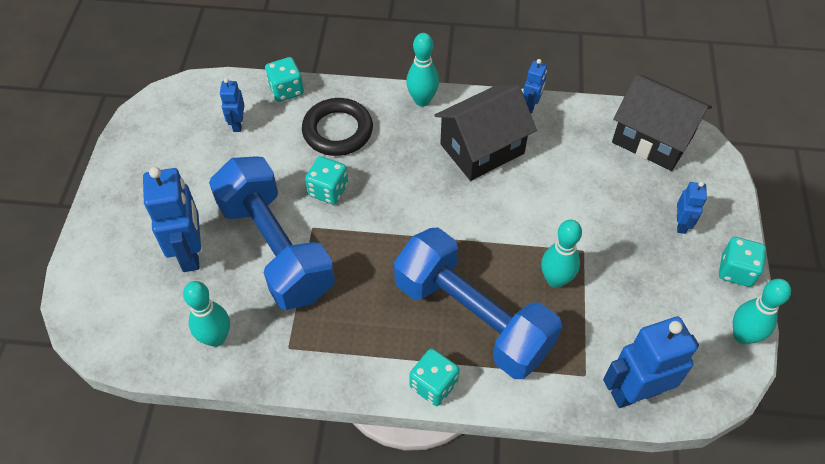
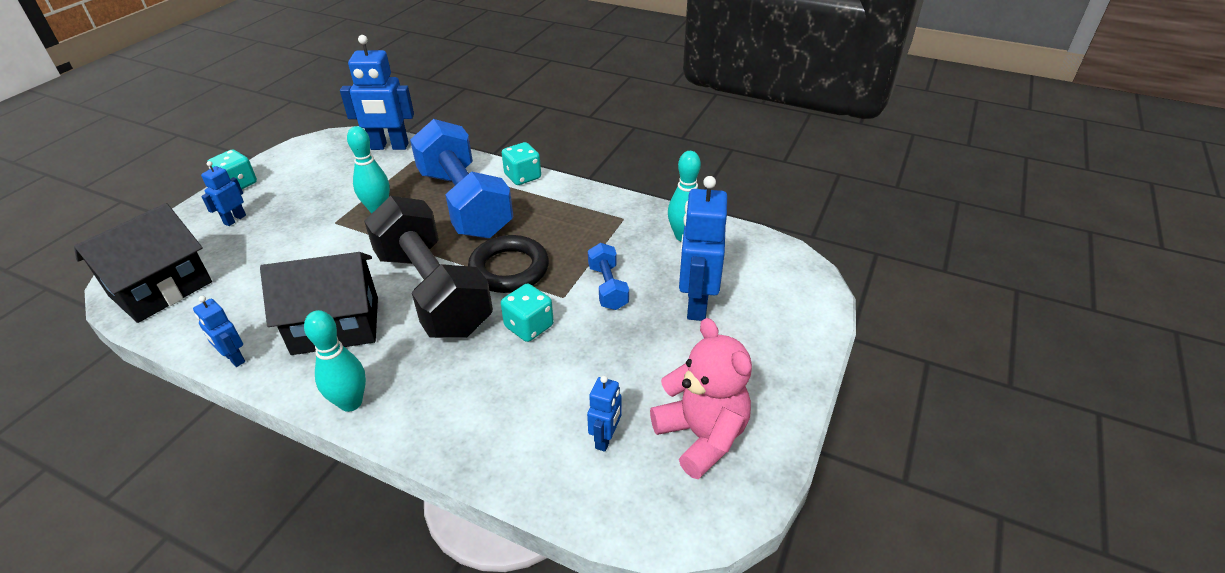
camera: 160 degrees left, 15 degrees down
(172, 143) = (701, 436): none -> pink teddy bear
(275, 248) = (608, 287): blue dumbbell -> blue dumbbell, size x0.44
(286, 90) = (518, 474): turquoise dice -> none
(337, 131) = (481, 392): black ring -> black ring (509, 269)
(428, 200) = (432, 292): none -> black dumbbell
(531, 105) = (234, 358): blue robot -> blue robot turned 90 degrees counterclockwise
(652, 139) = (161, 289): black house -> black house turned 75 degrees clockwise
(743, 336) = (285, 154): turquoise bowling pin -> none

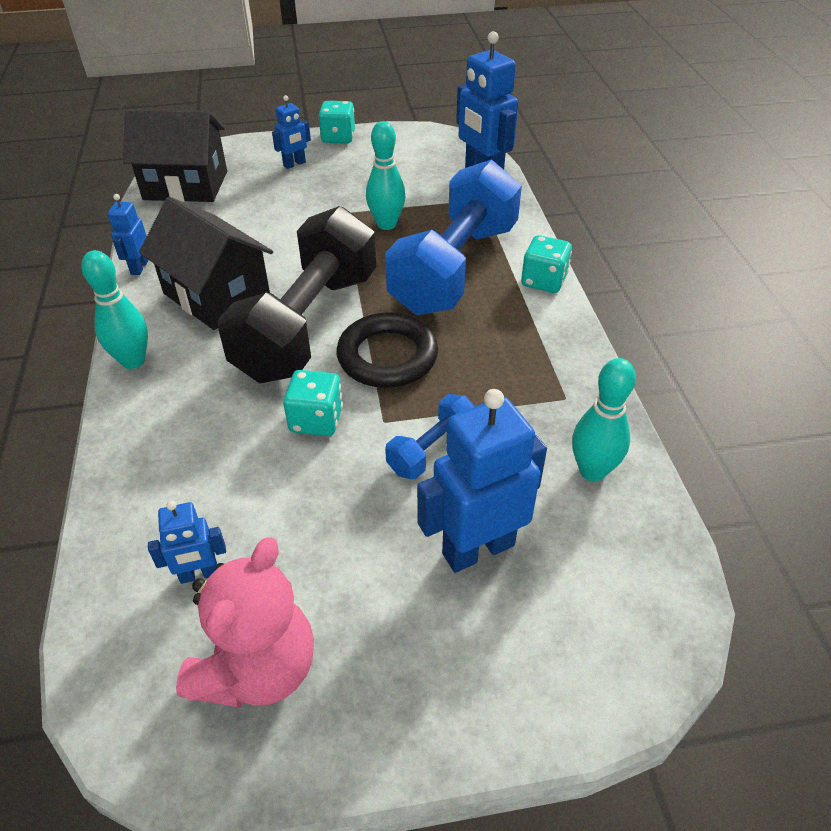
camera: 55 degrees right, 5 degrees up
(234, 219) = (294, 164): blue robot -> blue robot turned 150 degrees clockwise

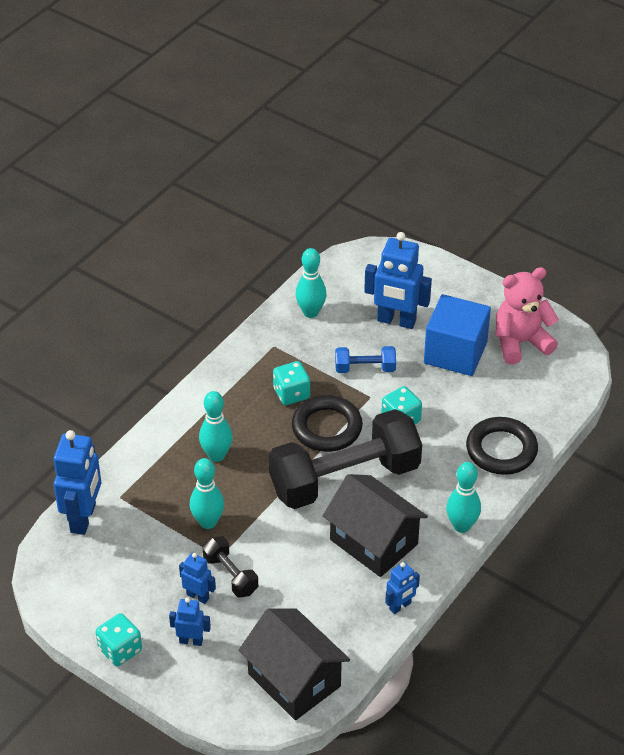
camera: 135 degrees left, 0 degrees up
(151, 471) = (501, 450): none -> black ring
(199, 574) = (516, 389): blue robot -> blue robot (198, 596)
(217, 295) = (373, 542): black house -> black house turned 45 degrees counterclockwise
(318, 207) = (230, 575): none -> black dumbbell
(342, 564) = (455, 353): none -> blue cube
(454, 268) = (216, 455): blue dumbbell -> turquoise bowling pin
(544, 281) = (183, 409): turquoise dice -> turquoise dice (291, 394)

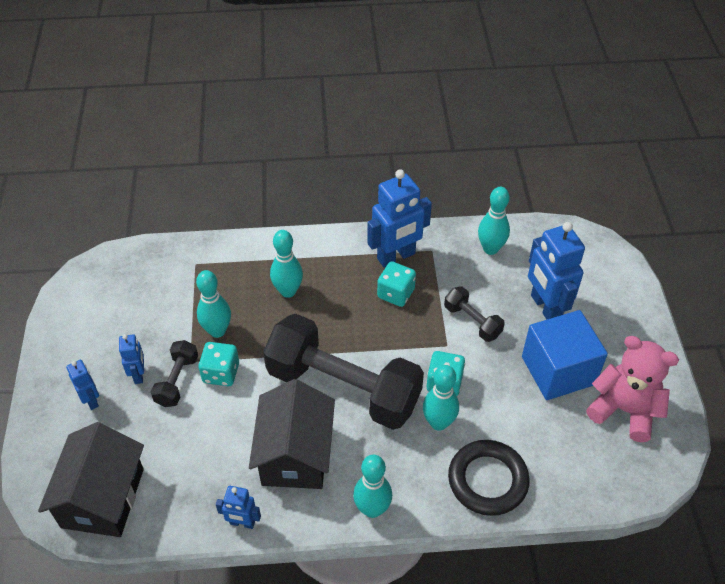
camera: 50 degrees right, 5 degrees up
(83, 518) = (157, 258): blue robot -> blue robot (396, 257)
(120, 650) = (49, 362): turquoise dice -> turquoise dice (221, 373)
(327, 428) = (384, 339): black ring -> none
(365, 368) = (472, 321): blue dumbbell -> black dumbbell
(430, 445) = (438, 423): none -> turquoise bowling pin

